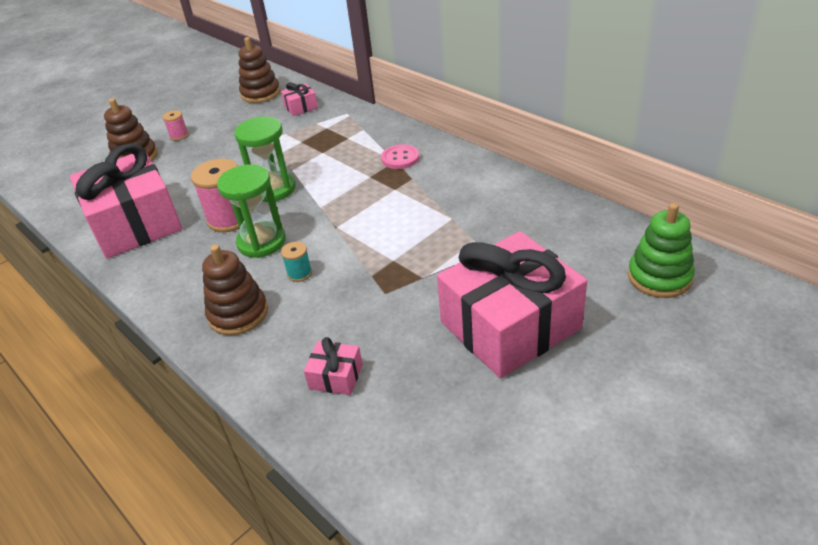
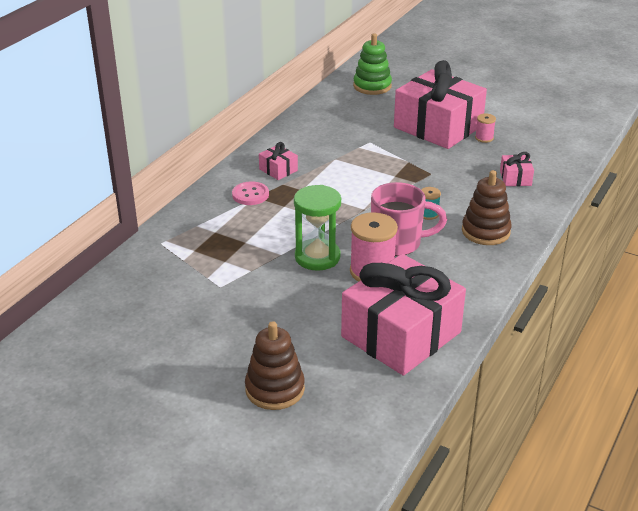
camera: 110 degrees left, 5 degrees down
(179, 136) = (217, 367): pink spool -> pink spool (484, 138)
(260, 93) = (103, 325): brown stacking toy -> none
(261, 242) = (398, 243): green hourglass -> pink mug
(301, 107) = (144, 280): pink gift -> pink gift (278, 170)

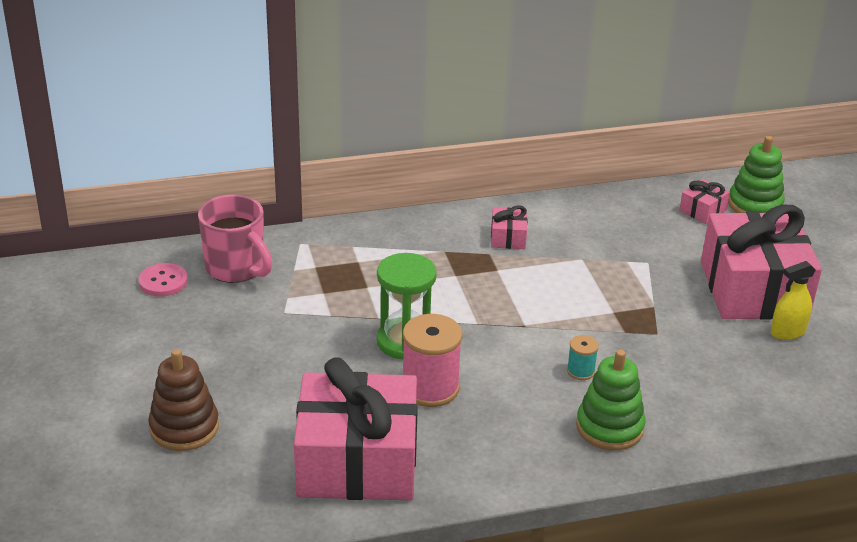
camera: 45 degrees right, 0 degrees up
(250, 195) = (443, 246): pink button -> pink button (163, 281)
(398, 243) = (501, 379): pink mug -> pink mug (236, 268)
(484, 138) = (787, 332): pink spool -> yellow spray bottle
(485, 231) = (609, 427): brown stacking toy -> green stacking toy
(515, 178) = (745, 396): pink gift -> pink gift (702, 210)

